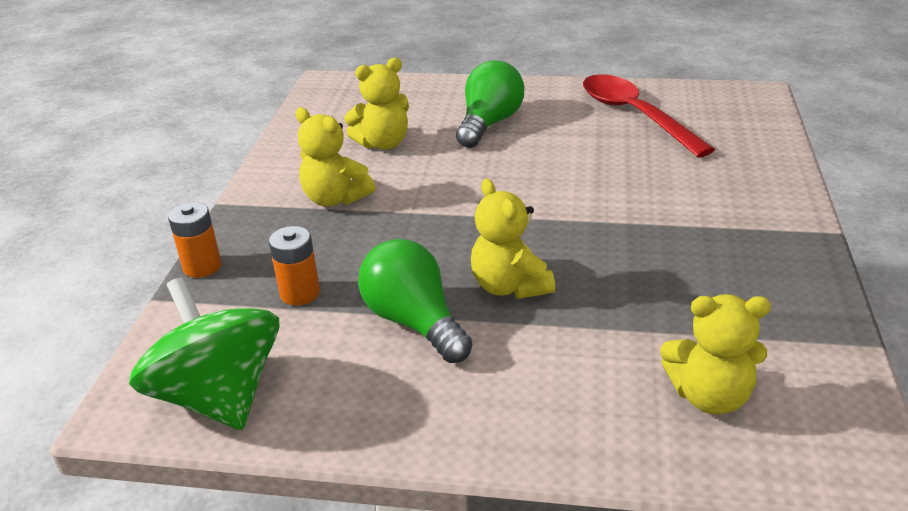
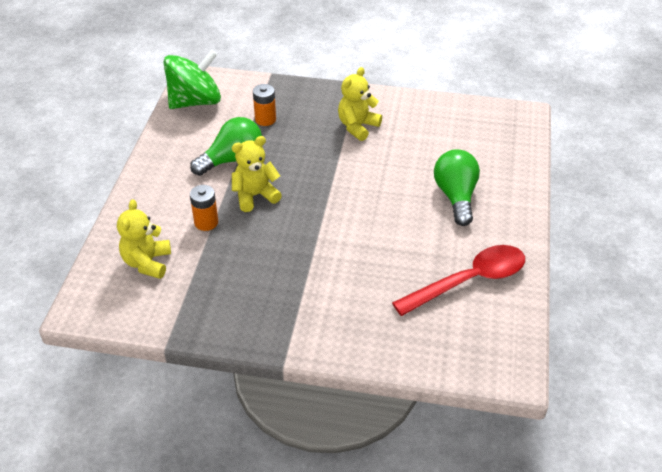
camera: 90 degrees right, 10 degrees up
(202, 266) = (296, 85): orange battery -> orange battery (206, 222)
(383, 143) = (427, 144): yellow teddy bear -> none
(489, 124) = (456, 196): green light bulb -> green light bulb turned 120 degrees counterclockwise

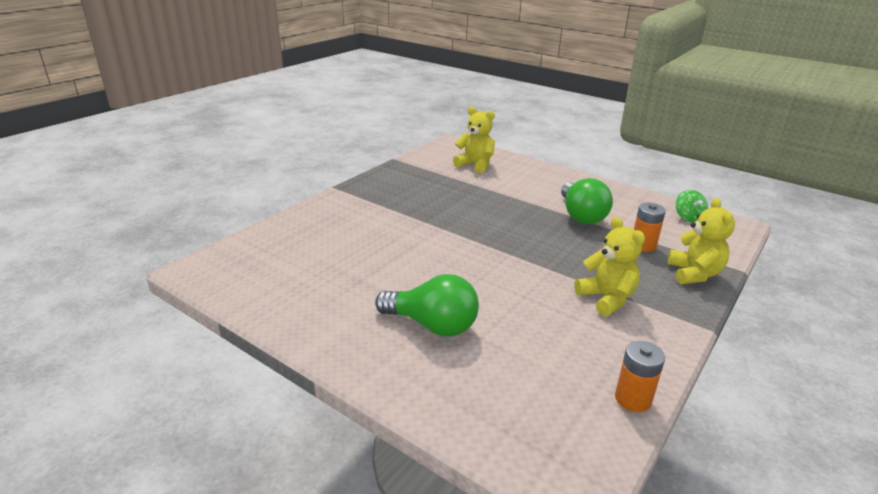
camera: 115 degrees right, 15 degrees down
(195, 101) = (688, 217): green spinning top -> green spinning top, size x0.45
(206, 222) = (502, 190): orange battery -> orange battery (633, 399)
(255, 196) = (521, 215): yellow teddy bear -> yellow teddy bear (694, 274)
(468, 281) = (310, 286): red spoon -> none

